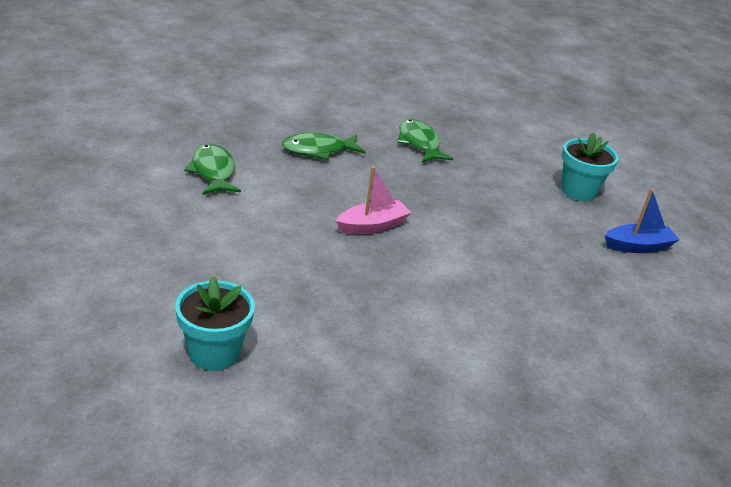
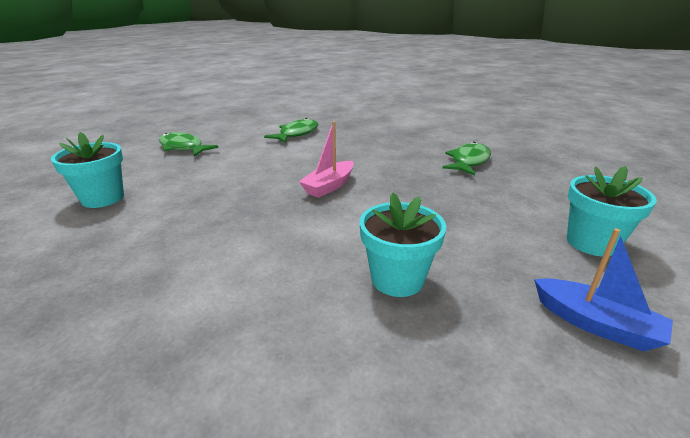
camera: 55 degrees right, 5 degrees down
(318, 150) = (380, 143): green fish -> green fish (183, 148)
(372, 226) = (329, 186): pink boat -> pink boat turned 105 degrees clockwise
(538, 277) = (397, 279): none -> turquoise flower pot

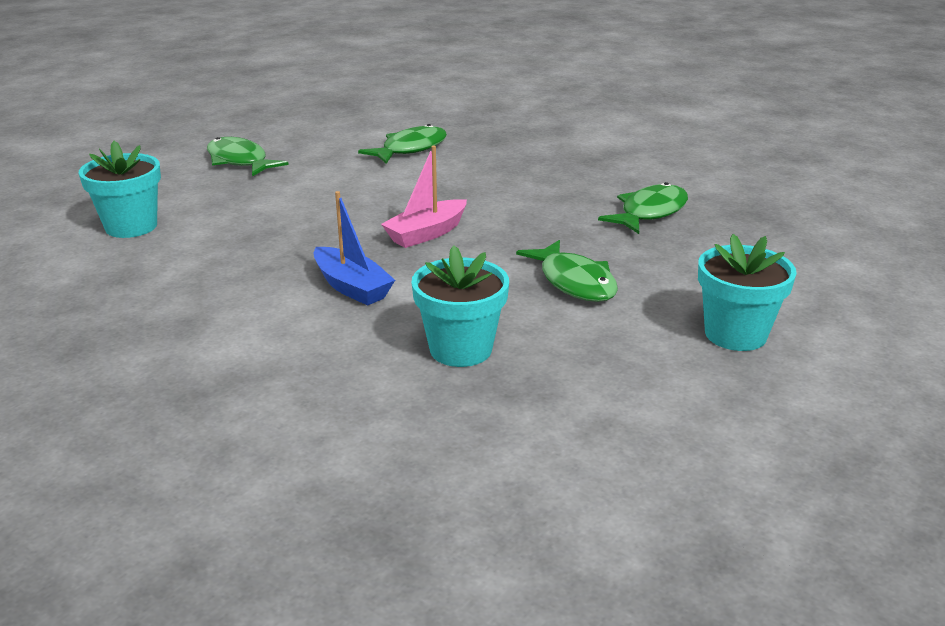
camera: 10 degrees right, 0 degrees up
(451, 213) = (574, 282): none -> green fish
(595, 324) = (660, 413): blue boat -> blue boat (352, 287)

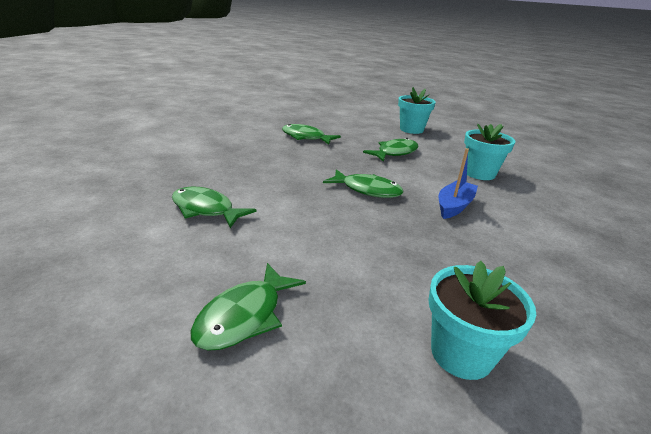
camera: 105 degrees left, 0 degrees up
(426, 233) = (367, 190): pink boat -> green fish

